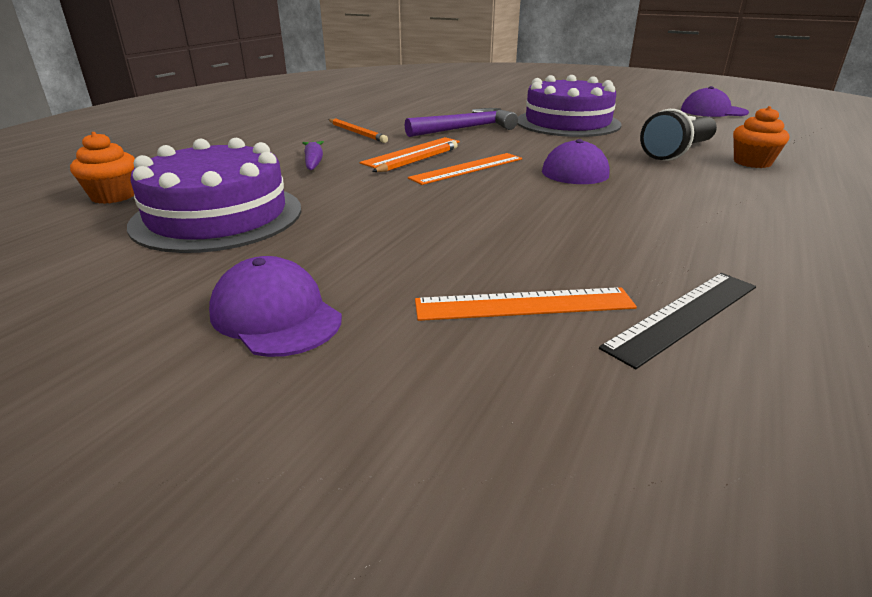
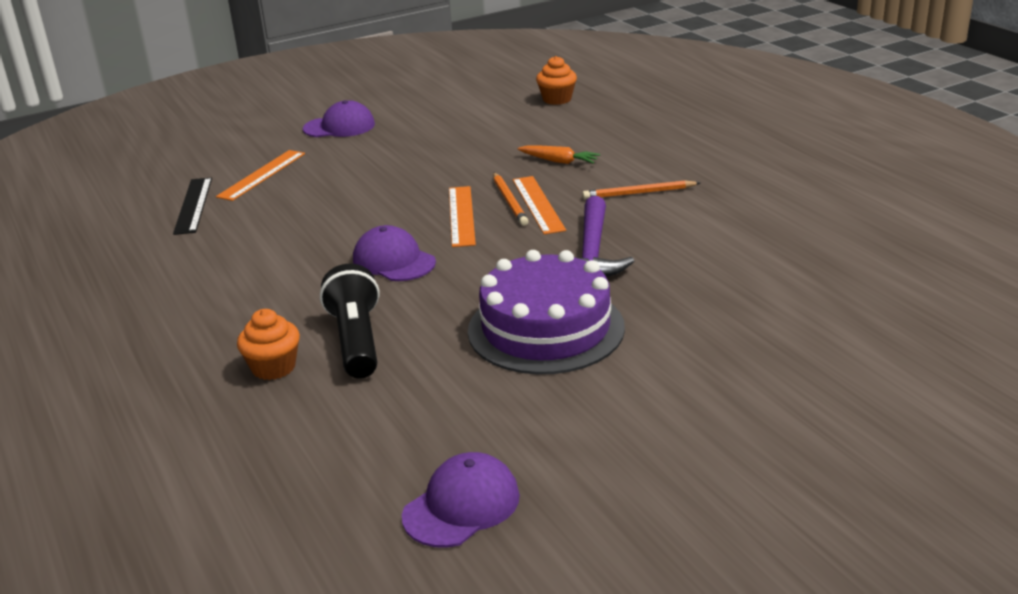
camera: 125 degrees right, 0 degrees up
(218, 216) = (478, 123): purple cake -> none
(314, 162) = (559, 161): purple carrot -> orange carrot

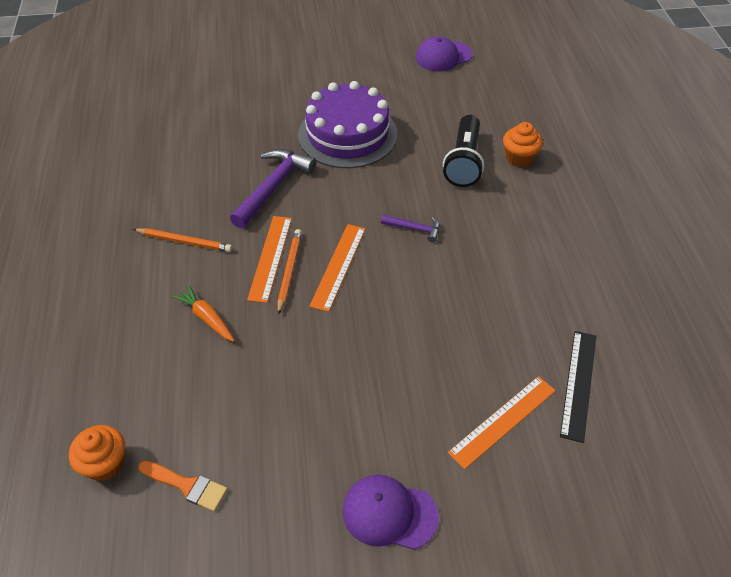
camera: 160 degrees left, 20 degrees up
(394, 261) = (414, 229): purple cap -> purple hammer
(490, 105) = (187, 486): none -> orange brush

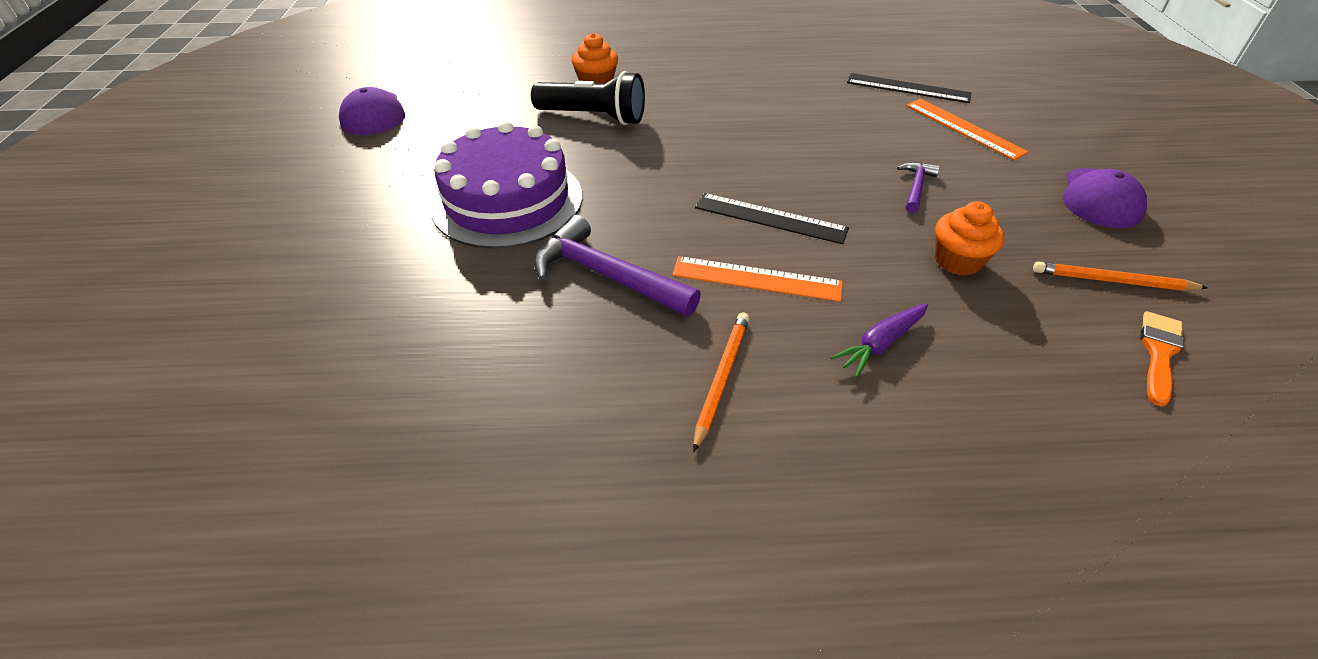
camera: 85 degrees left, 5 degrees down
(105, 464) = (1177, 448): orange cupcake -> orange cupcake (958, 261)
(207, 318) = (880, 344): orange carrot -> purple carrot
(289, 271) = (782, 261): orange pencil -> orange pencil (1112, 281)
(338, 266) = (770, 218): orange ruler -> black ruler
(414, 229) = (706, 158): purple hammer -> purple hammer (916, 187)

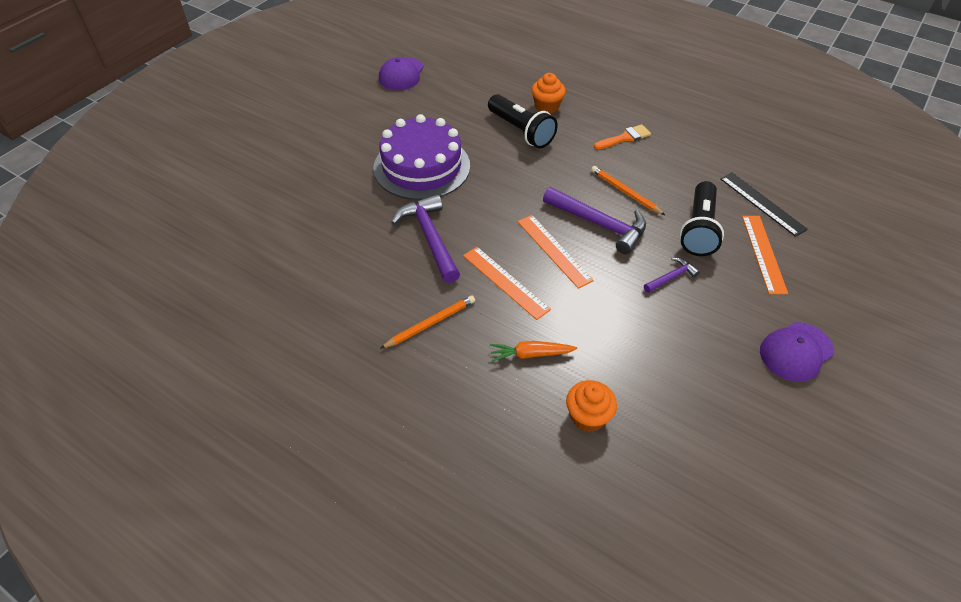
camera: 35 degrees right, 5 degrees up
(770, 218) = (554, 250): black ruler -> orange ruler
(785, 170) = (599, 224): none -> purple hammer
(880, 344) = (530, 354): purple carrot -> orange carrot
(884, 133) = (698, 229): none -> black flashlight
(958, 261) = (636, 336): orange cupcake -> orange cupcake (587, 416)
(1112, 281) = (722, 403): orange pencil -> orange pencil (625, 192)
(1159, 353) = (690, 455): orange brush -> orange brush (625, 138)

